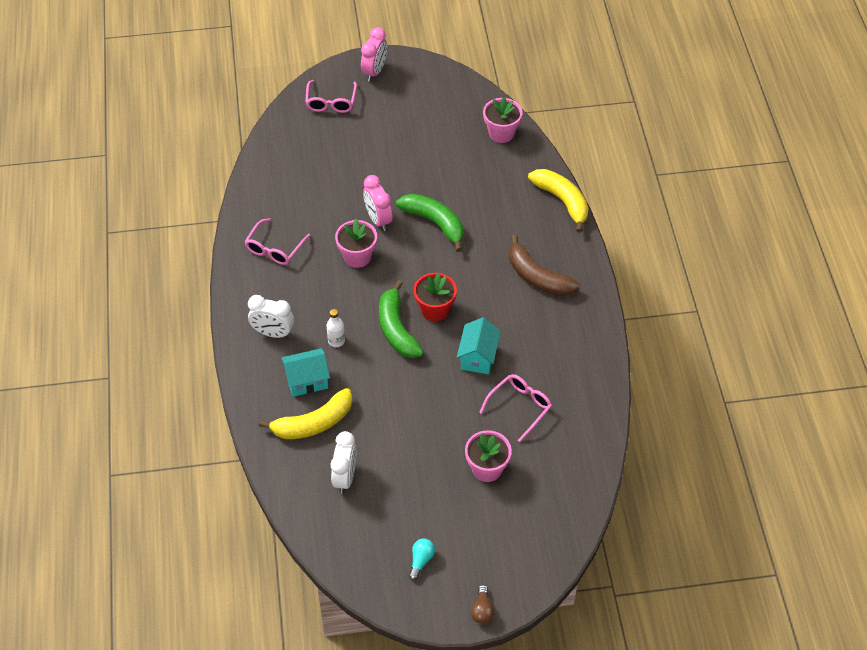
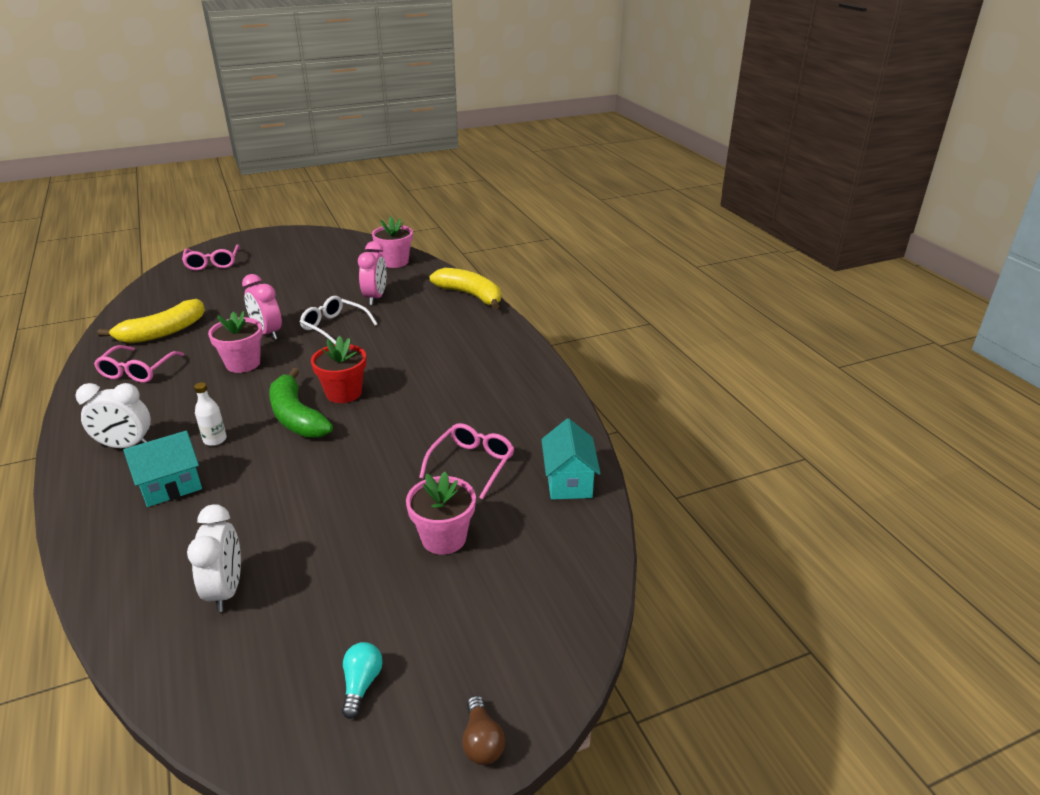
camera: 15 degrees left, 20 degrees down
(313, 423) = (178, 532): yellow banana -> yellow banana (163, 332)
(374, 71) = (259, 241): pink clock -> pink clock (375, 298)
(435, 223) = (334, 327): green banana -> white glasses
(478, 357) = (406, 426): turquoise house -> turquoise house (569, 481)
(537, 277) = (460, 350): brown banana -> none

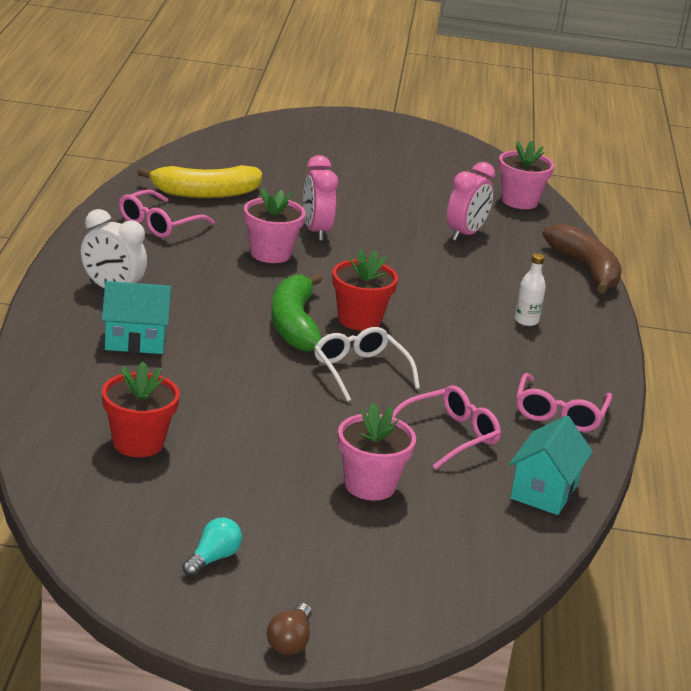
camera: 25 degrees right, 5 degrees down
(212, 263) = (301, 135): pink glasses -> pink glasses (559, 414)
(215, 440) = (199, 316): white bottle -> white bottle (526, 321)
(226, 590) = (138, 443): white clock -> red flower pot
(334, 327) = (394, 250): white glasses -> white glasses (360, 371)
(470, 295) = (585, 269): yellow banana -> brown banana

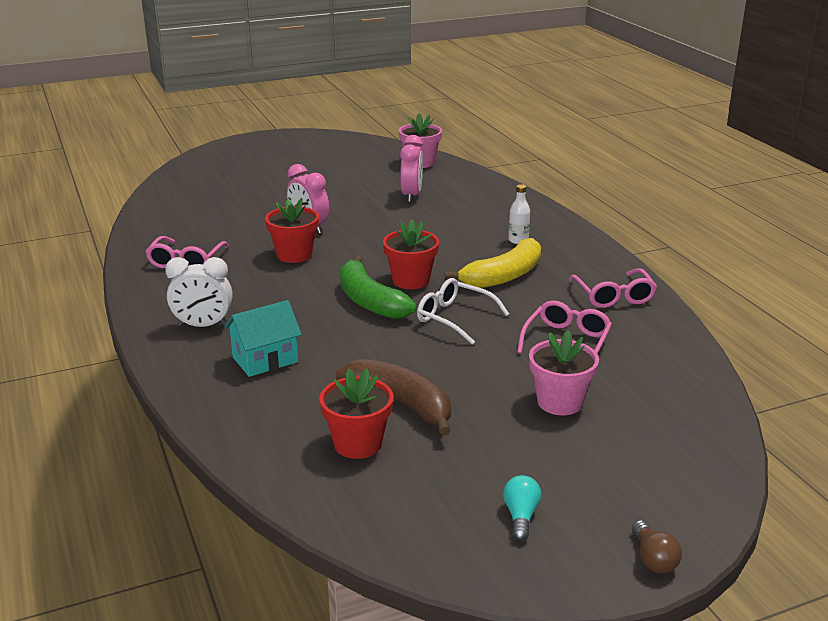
camera: 25 degrees left, 0 degrees up
(205, 193) = (197, 227): yellow banana -> yellow banana (503, 276)
(270, 253) = (294, 255): pink flower pot -> red flower pot
(544, 491) = (671, 356): turquoise house -> none
(585, 269) = (513, 193): brown banana -> brown banana (401, 404)

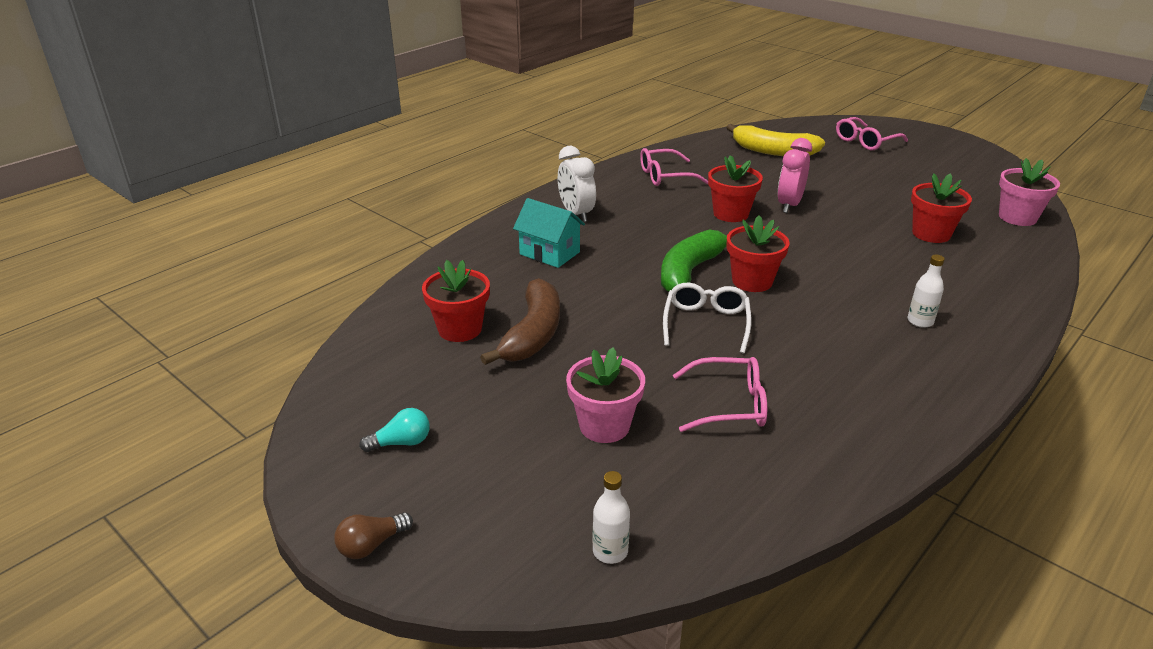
camera: 65 degrees right, 5 degrees up
(411, 195) = (931, 234): pink clock -> red flower pot
(503, 276) = (825, 331): yellow banana -> yellow banana (772, 151)
(614, 296) = (869, 419): pink glasses -> pink glasses (865, 141)
(704, 438) = (610, 551): none -> white bottle

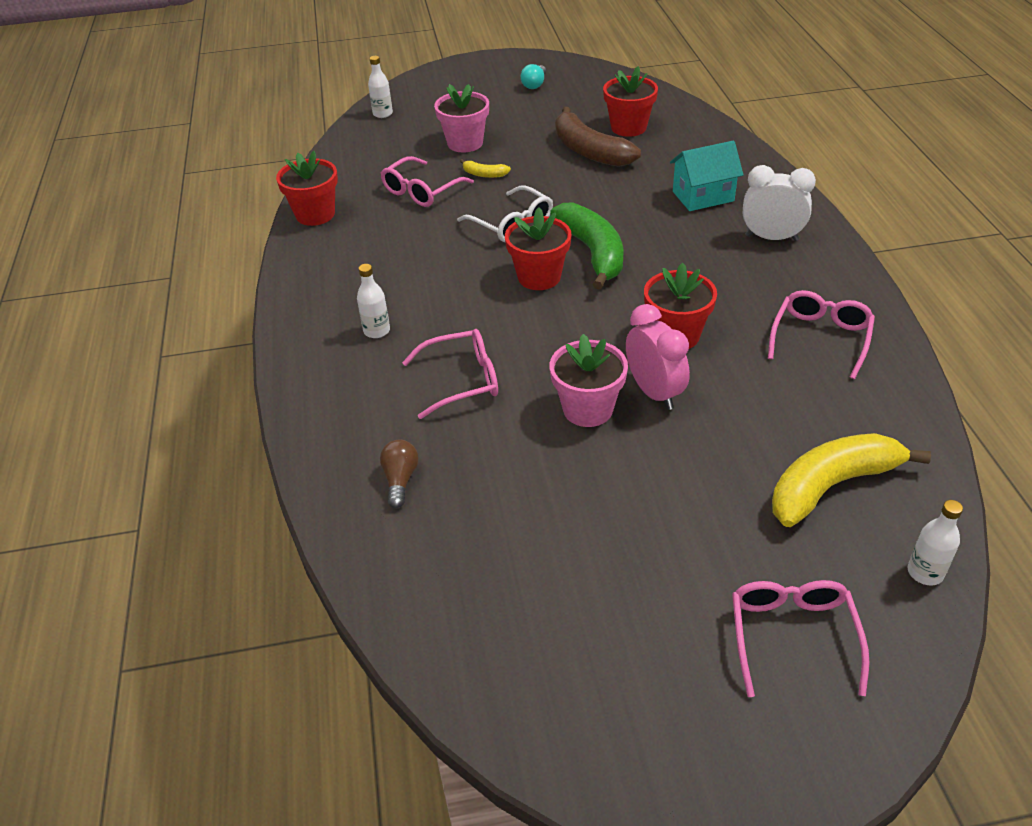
camera: 130 degrees right, 10 degrees up
(371, 545) = (472, 64): brown light bulb -> brown light bulb (400, 480)
(649, 378) = (484, 174): none -> yellow banana
(787, 128) = (925, 572): none -> white bottle
(892, 265) = (462, 380): none -> pink glasses
(931, 234) = (477, 460): red flower pot -> red flower pot (315, 214)
(1017, 217) = (418, 583): pink flower pot -> pink flower pot (588, 409)

